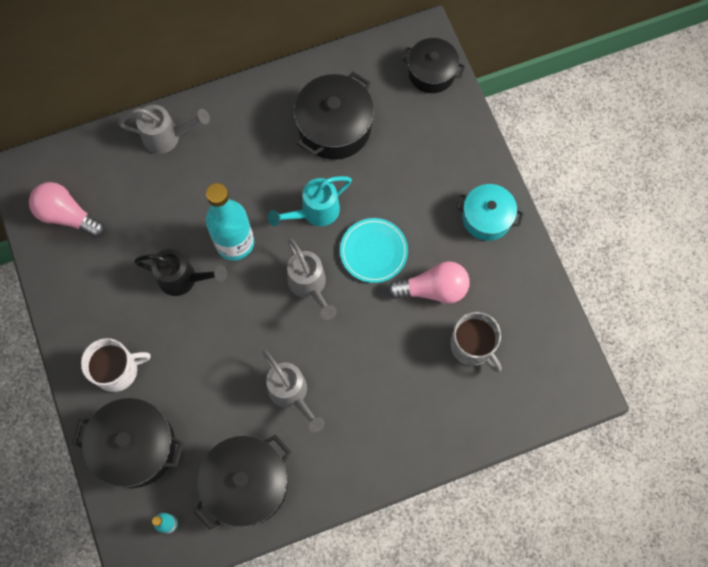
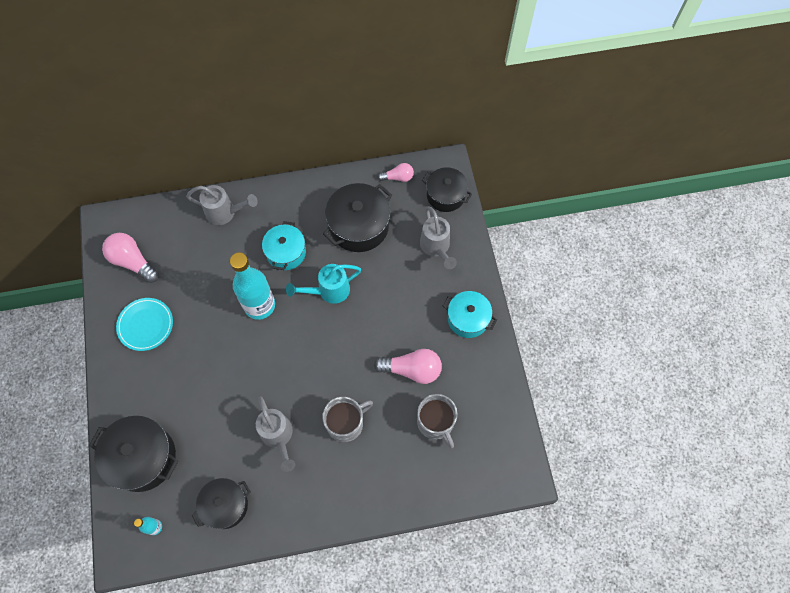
camera: 10 degrees right, 5 degrees down
(117, 370) = (143, 392): white mug -> none
(183, 279) = (212, 327): black watering can -> none
(247, 484) = (225, 505): black pot -> black pot, size x0.66
(253, 174) = (286, 252): none -> turquoise pot
(309, 286) = (312, 350): grey watering can -> grey watering can (436, 248)
(368, 365) = (346, 423): none -> grey mug
(369, 59) = (398, 177): none -> pink light bulb
(373, 251) = (370, 331): turquoise plate -> turquoise plate (145, 325)

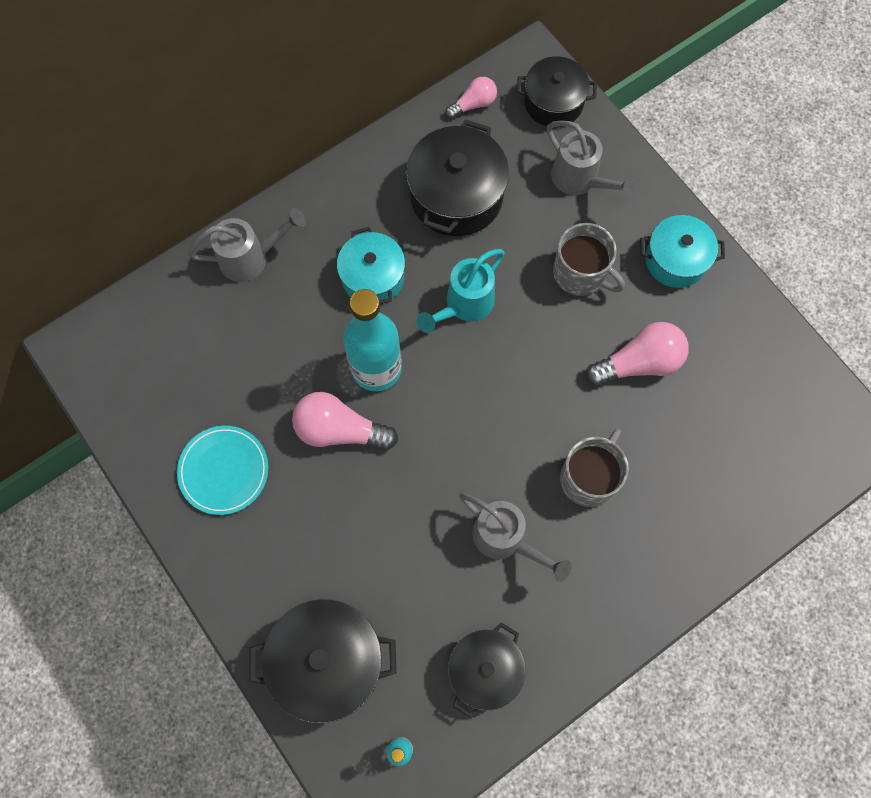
camera: 25 degrees left, 5 degrees up
(132, 262) = (151, 388): pink light bulb -> pink light bulb (339, 430)
(436, 423) = (709, 420): grey mug -> grey mug (581, 273)

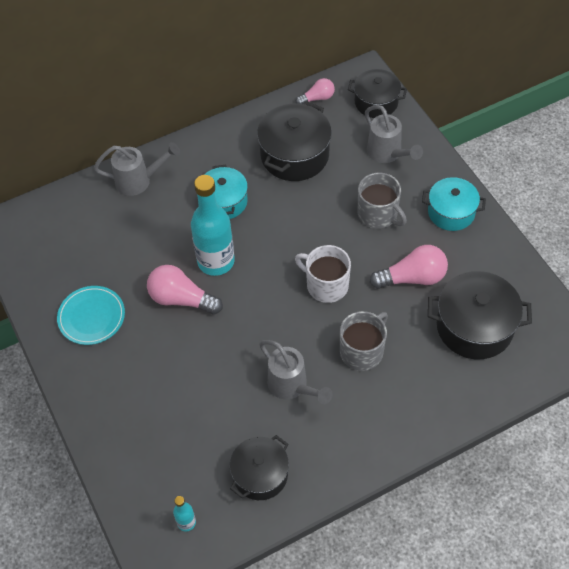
camera: 10 degrees right, 15 degrees down
(328, 661) = (143, 454): black pot -> black pot (474, 327)
(464, 305) = (288, 226): turquoise watering can -> none
(528, 387) = (326, 285): none -> white mug

